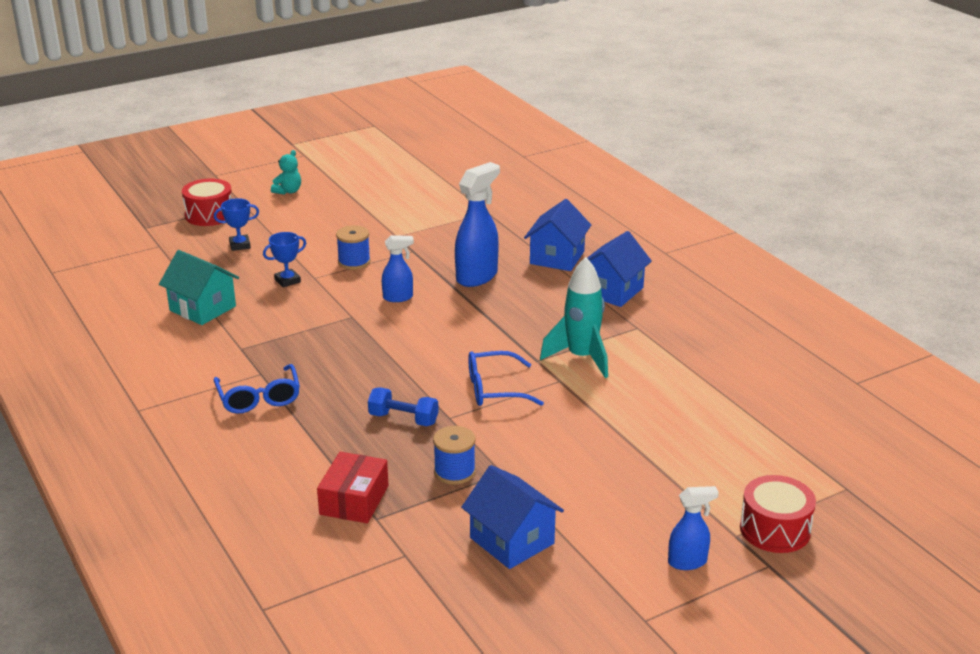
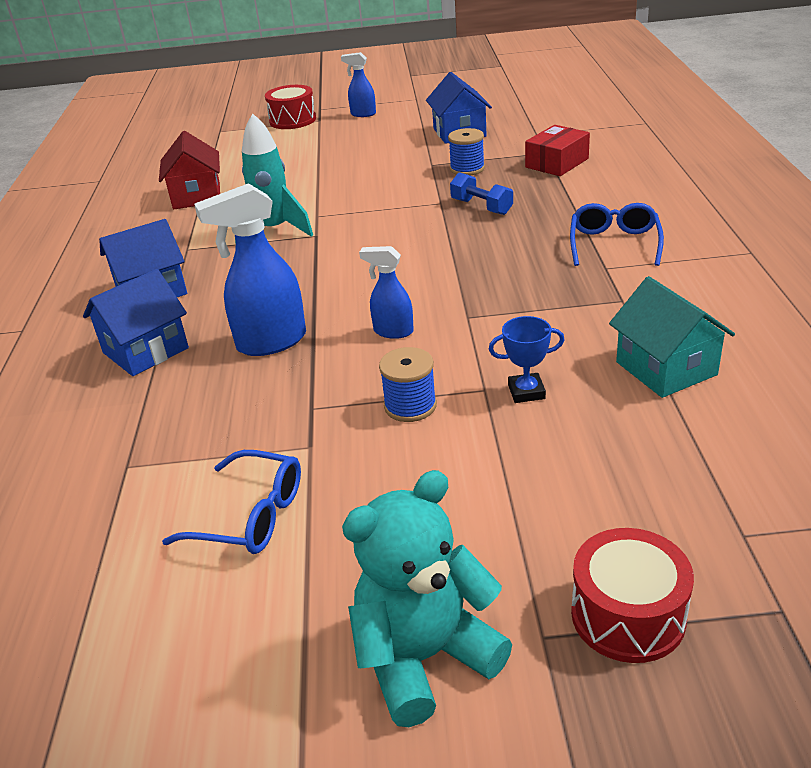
camera: 150 degrees left, 5 degrees up
(240, 245) = (582, 493): blue trophy -> none
(288, 191) = (424, 657): turquoise teddy bear -> turquoise teddy bear, size x2.02
(494, 389) = (381, 217): blue glasses -> blue glasses (251, 516)
(714, 382) = (196, 196): none -> red house

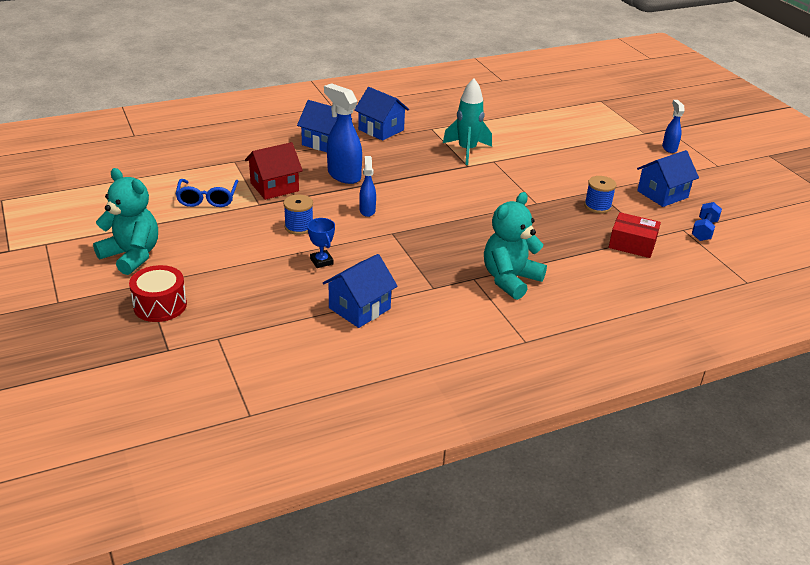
camera: 65 degrees right, 0 degrees up
(196, 196) = (498, 116): red house -> red house (274, 187)
(292, 120) = (637, 123): red drum -> none
(481, 207) = (538, 220): blue dumbbell -> blue dumbbell (704, 230)
(614, 243) = (510, 279): blue glasses -> turquoise teddy bear
(666, 368) = (359, 308): turquoise house -> blue house

